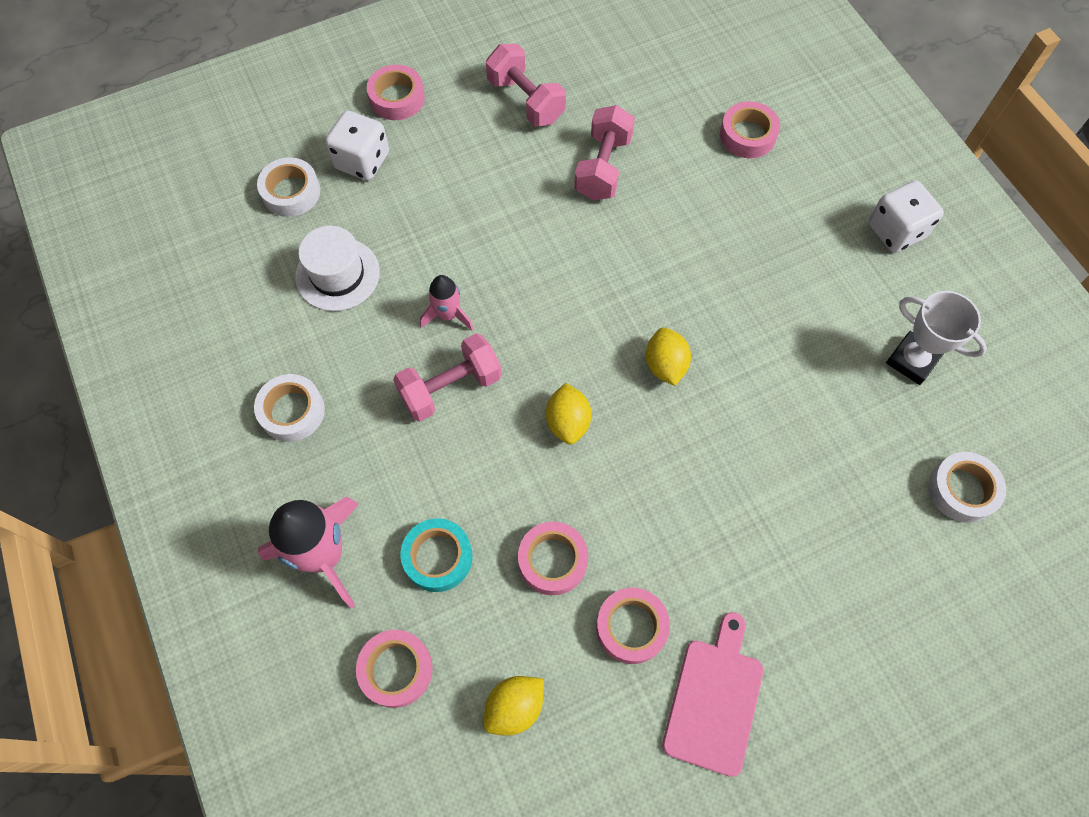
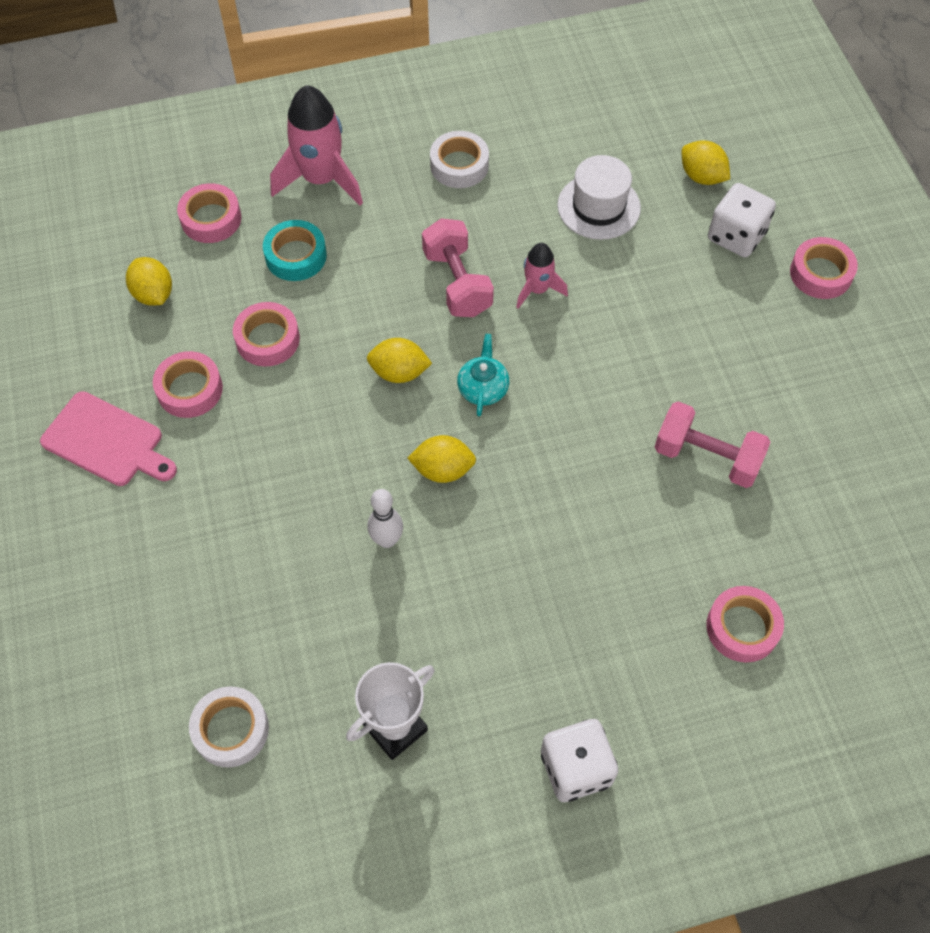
camera: 100 degrees right, 5 degrees down
(291, 192) = (702, 176): white tape -> yellow lemon
(526, 100) = (811, 395): pink dumbbell -> none
(570, 345) = (483, 388): none -> turquoise teapot
(748, 399) = (387, 540): none -> white bowling pin

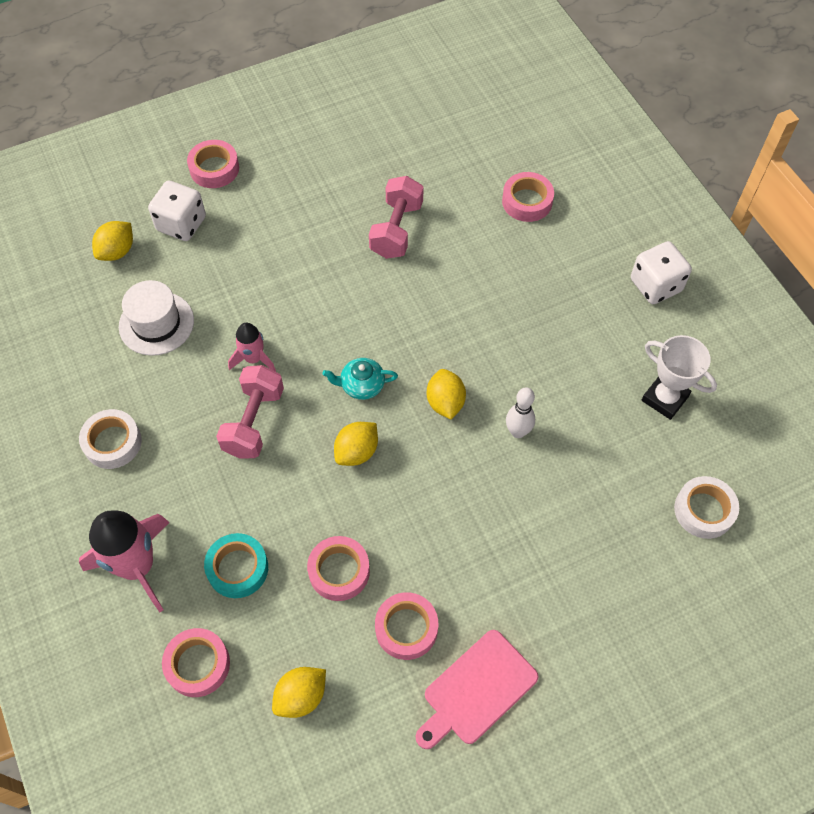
camera: 100 degrees left, 0 degrees up
(107, 441) = (477, 690): pink cutting board -> pink cutting board turned 150 degrees counterclockwise
(399, 372) = (357, 452): yellow lemon -> yellow lemon turned 45 degrees clockwise
(457, 283) = (254, 422): pink dumbbell -> pink dumbbell turned 45 degrees counterclockwise

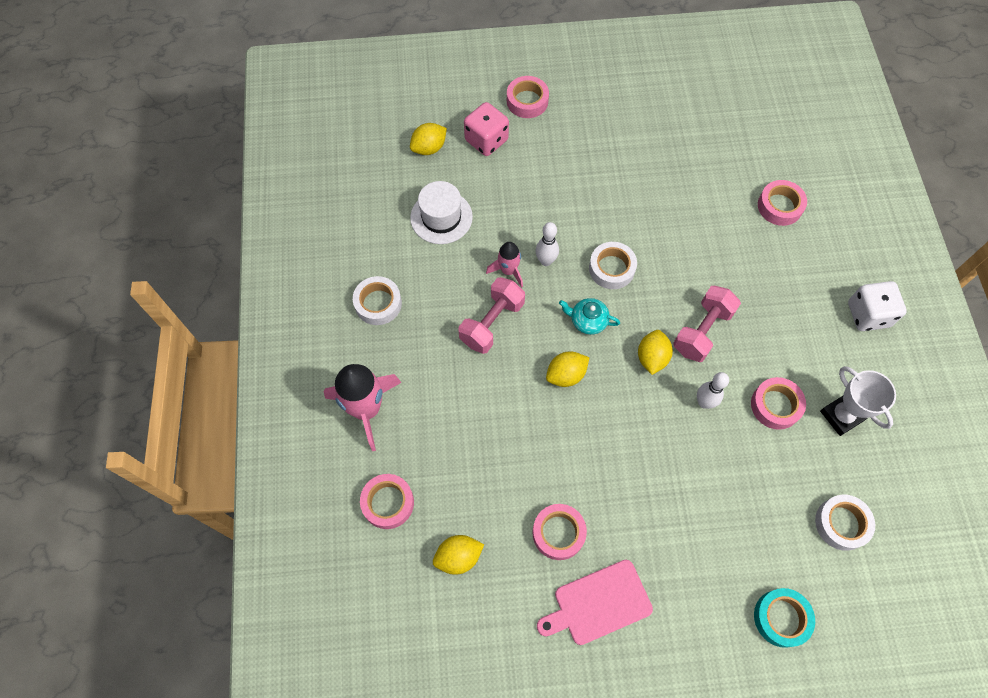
camera: 20 degrees right, 5 degrees up
(181, 224) = (486, 140): white dice -> pink dice
(237, 568) = (442, 437): turquoise tape -> turquoise tape (781, 618)
(293, 335) = (546, 261): none -> white bowling pin
(339, 571) = (520, 467): pink tape -> pink tape (775, 405)
(369, 321) = (611, 268): none -> white tape
(396, 230) = (660, 197): pink dumbbell -> pink dumbbell (702, 331)

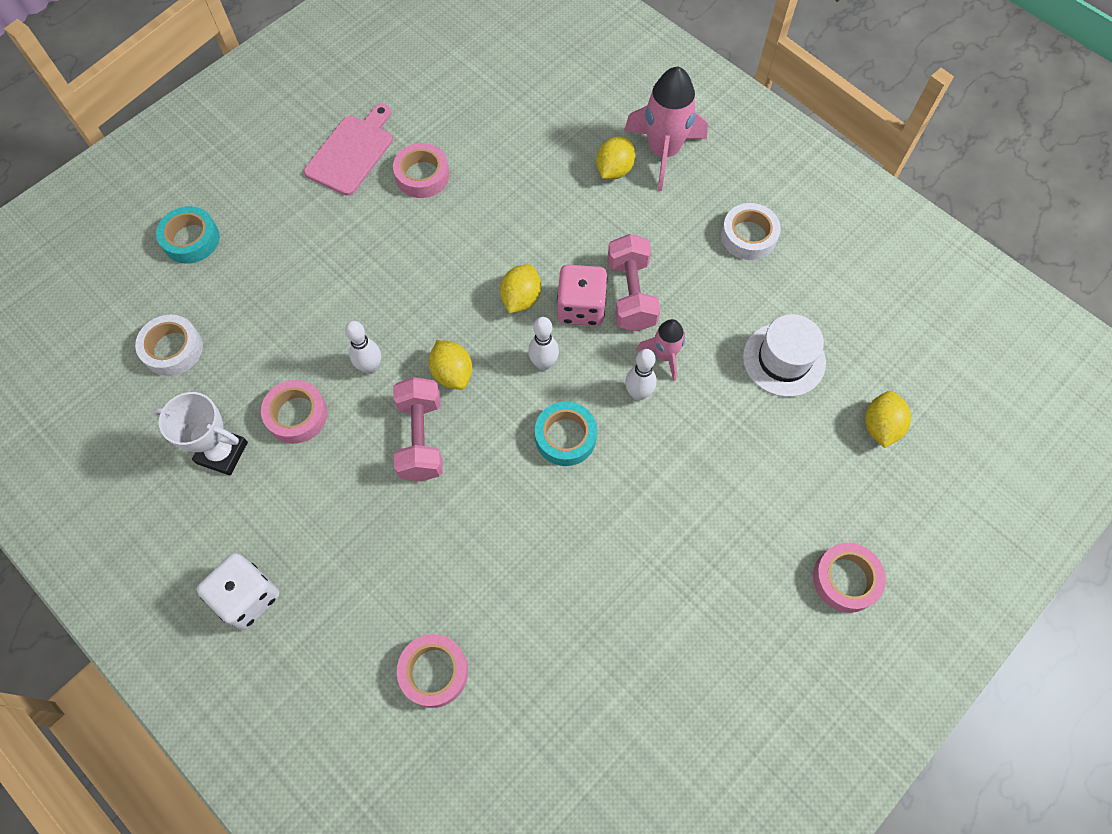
camera: 140 degrees right, 0 degrees up
(388, 503) = (576, 105): pink tape -> none
(458, 557) = (487, 109): yellow lemon -> yellow lemon (614, 170)
(486, 140) = (834, 486): pink dice -> pink dice (581, 307)
(588, 321) = (543, 364): turquoise teapot -> white bowling pin
(611, 268) = (565, 437): white tape -> turquoise tape

